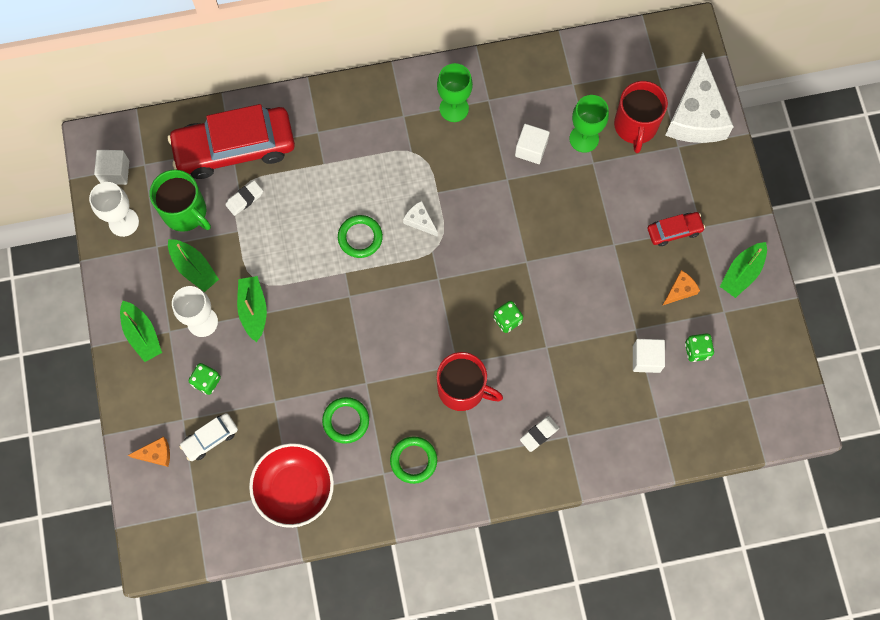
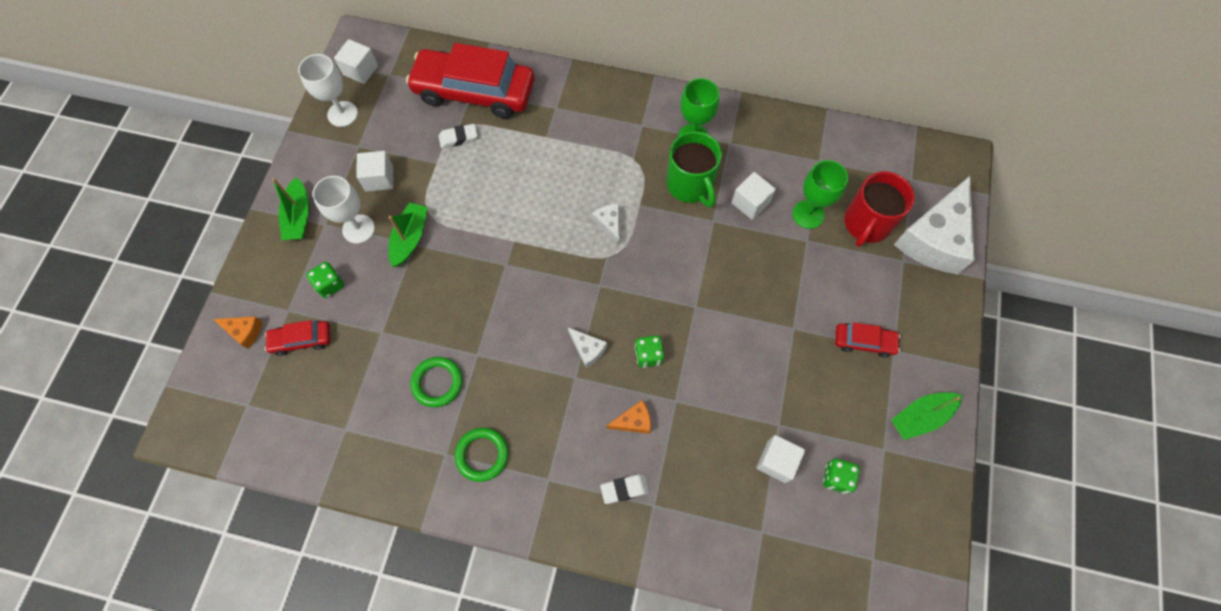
camera: 25 degrees right, 5 degrees down
(185, 212) = (400, 127): green mug -> green mug (690, 185)
(194, 268) = (379, 178): green boat -> white cube
(210, 438) = (301, 340): white car -> red car
(294, 488) = (351, 427): red bowl -> none
(360, 237) = (545, 215): green ring -> none
(455, 337) = (588, 349): none -> white cheese
(462, 389) = (568, 404): red mug -> none
(680, 290) = (844, 405): orange cheese -> orange cheese (633, 421)

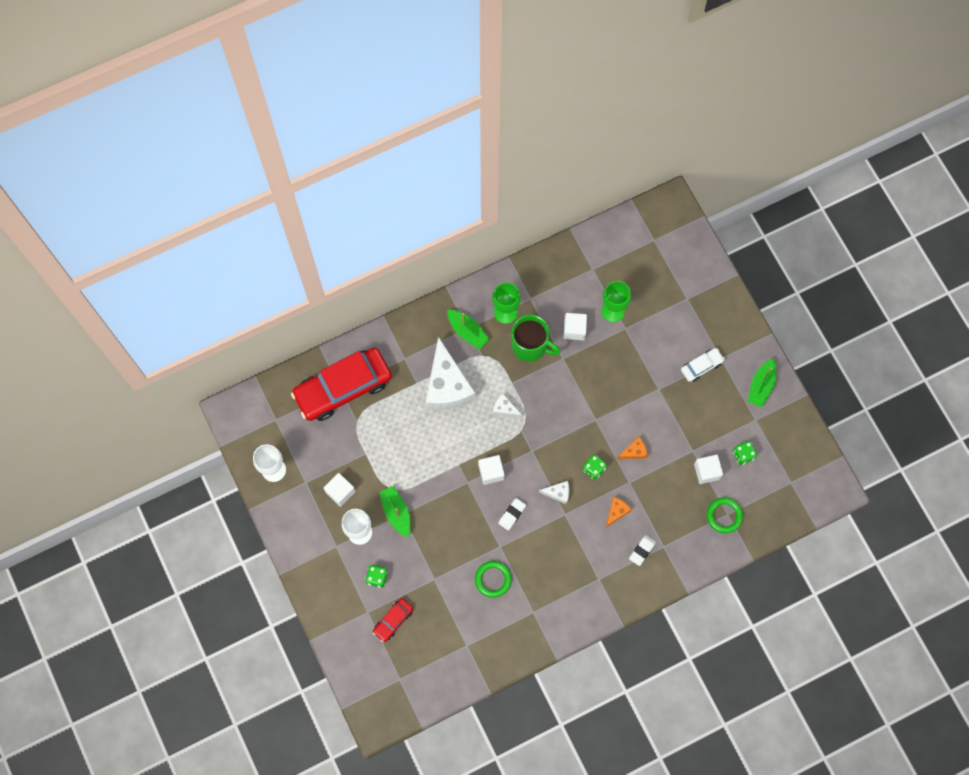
camera: 40 degrees left, 5 degrees up
(244, 331) = (355, 644): orange cheese -> orange cheese (634, 451)
(299, 216) = (316, 554): green boat -> green boat (467, 331)
(360, 70) = (254, 431): white cube -> white cube (491, 472)
(458, 138) = (363, 427): white eraser -> white eraser (512, 514)
(482, 455) = (553, 596): green ring -> green ring (724, 516)
(864, 342) = (701, 366): red car -> white car
(866, 223) = (650, 290): red mug -> none
(934, 238) = (694, 270): white cheese -> white cheese (447, 385)

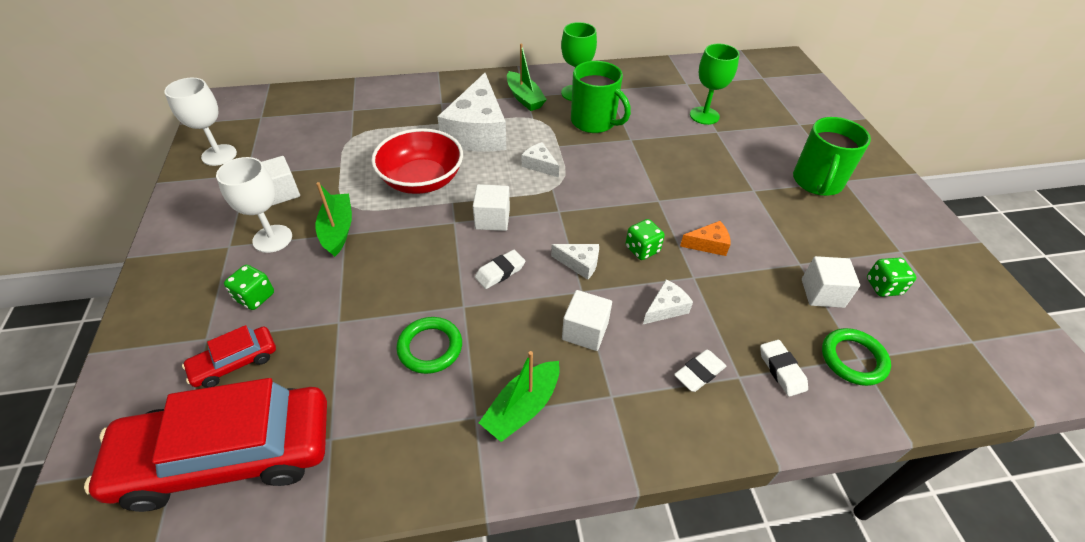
camera: 15 degrees right, 25 degrees down
(343, 388) = (356, 109): red car -> red car (228, 455)
(429, 450) = (422, 180): none -> red bowl
(574, 329) = (652, 120): white cube -> white cube (585, 331)
(616, 512) = (665, 308): orange cheese -> white cheese
(685, 535) = (781, 370): none -> white eraser
(701, 366) = (817, 182): white car -> green mug
(761, 386) = (906, 218): green boat -> green boat (522, 407)

